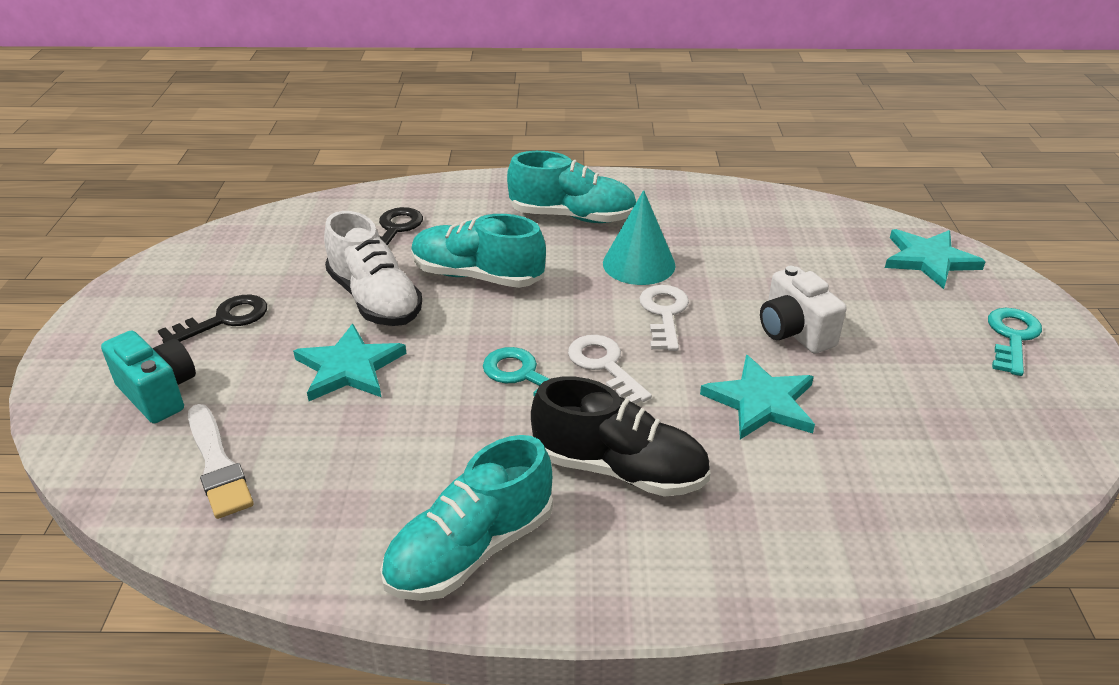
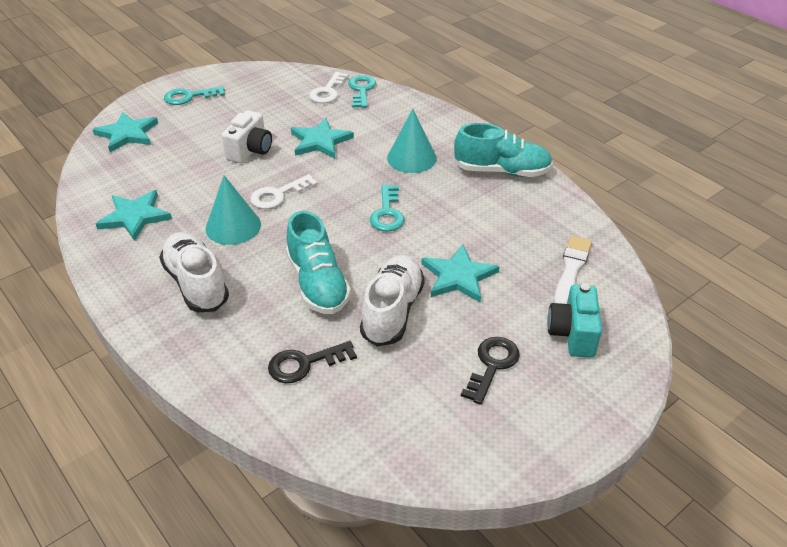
camera: 130 degrees left, 5 degrees up
(225, 320) = (492, 365): black key -> black key turned 105 degrees clockwise
(572, 216) = (196, 284): turquoise shoe -> white shoe
(604, 365) = (347, 193): white key -> white key (327, 91)
(619, 469) = (411, 158): black shoe -> turquoise cone
(728, 217) = (135, 216): none -> turquoise star
(904, 535) = (361, 90): none -> turquoise key

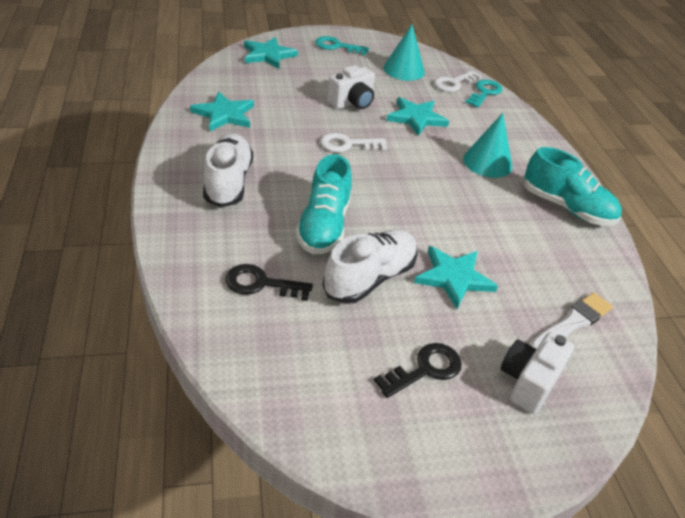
camera: 25 degrees right, 0 degrees up
(233, 226) = (292, 152): turquoise cone -> turquoise cone (404, 70)
(387, 213) = (429, 197): turquoise key -> none
(573, 334) = (528, 382): turquoise camera -> white camera

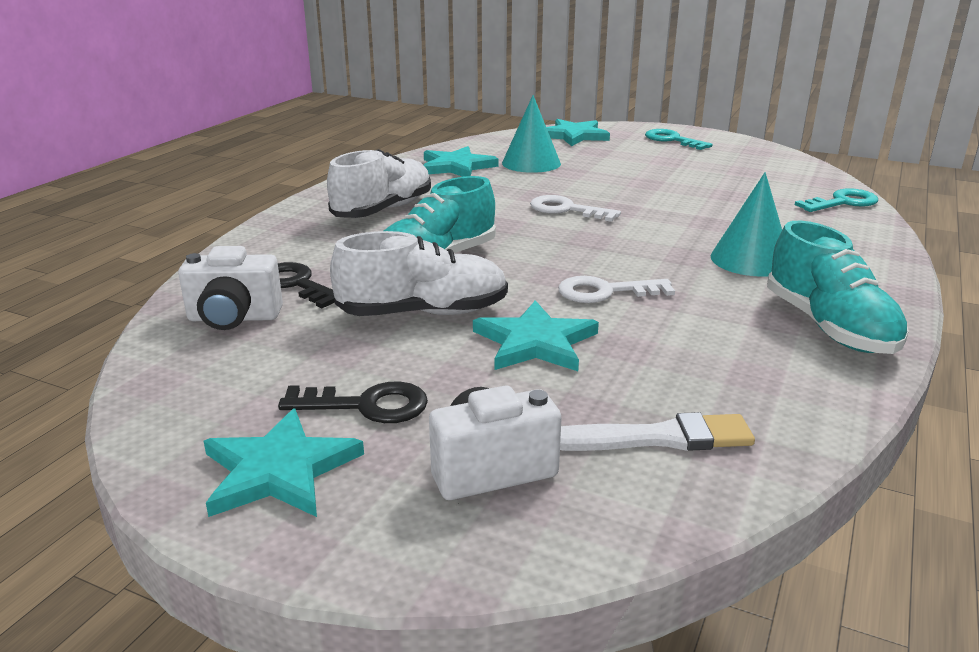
camera: 40 degrees right, 15 degrees down
(352, 103) = (624, 181): white camera -> white camera (234, 318)
(404, 70) = (740, 168): turquoise cone -> turquoise cone (531, 163)
(416, 118) = (697, 206): turquoise star -> turquoise star (279, 470)
(453, 83) = (802, 188): white key -> white key (605, 292)

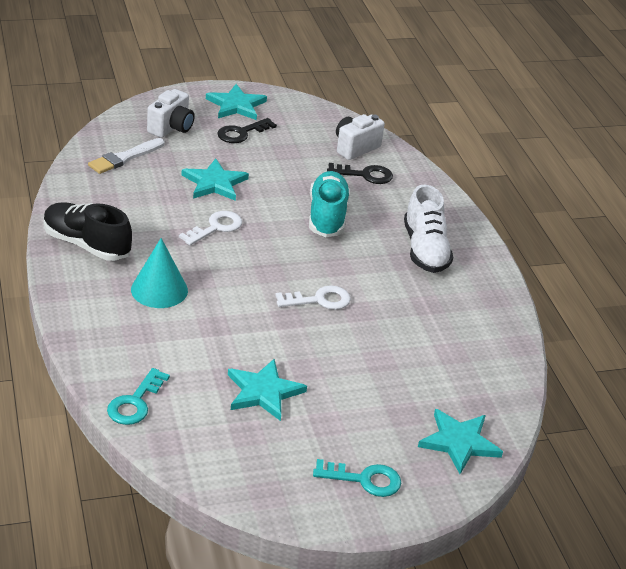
camera: 135 degrees right, 10 degrees up
(423, 313) = (283, 181): white shoe -> none
(456, 166) = (467, 328): turquoise star -> turquoise star (263, 392)
(531, 163) = (424, 361): turquoise cone -> none
(829, 327) = (86, 245): turquoise shoe -> black shoe

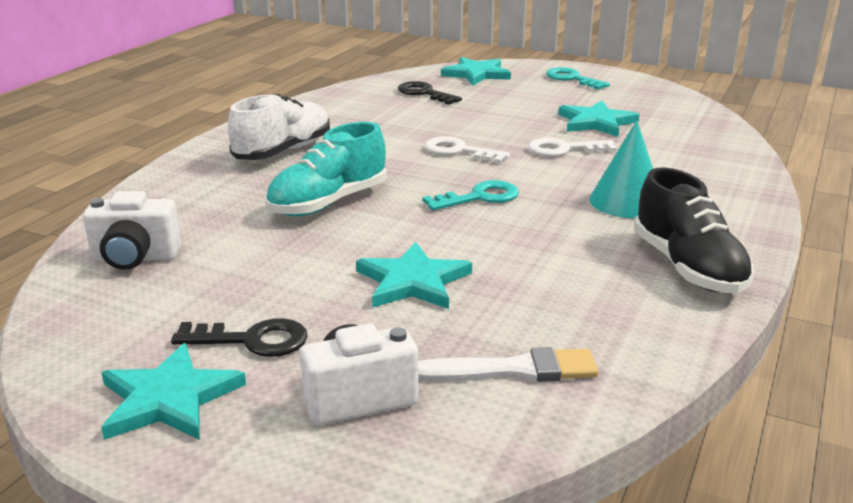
camera: 135 degrees left, 10 degrees down
(135, 403) = (725, 144): turquoise key -> turquoise key (480, 197)
(216, 227) = (484, 233): white key -> white key (563, 149)
(365, 175) = (195, 225): black key -> black key (424, 93)

